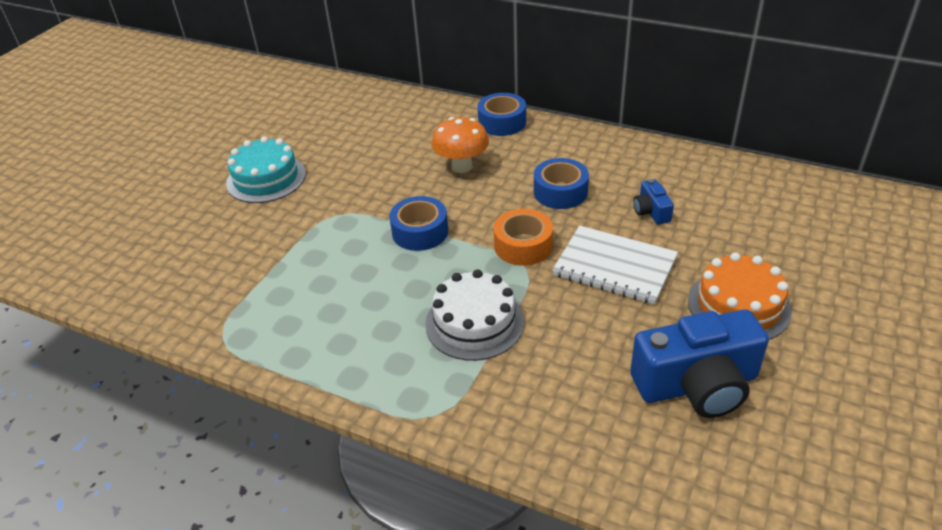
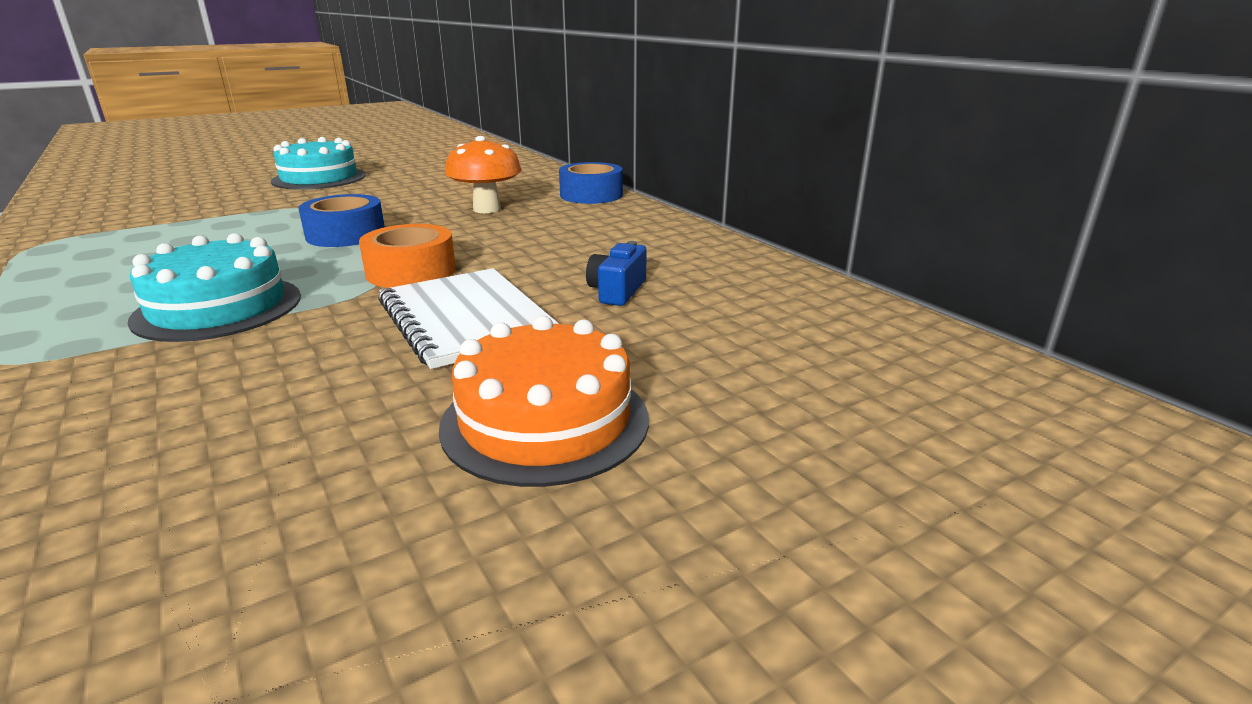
camera: 30 degrees right, 15 degrees down
(474, 322) = (218, 308): white cake -> turquoise cake
(560, 192) = (543, 248): blue tape -> none
(697, 385) = (280, 486): blue camera -> none

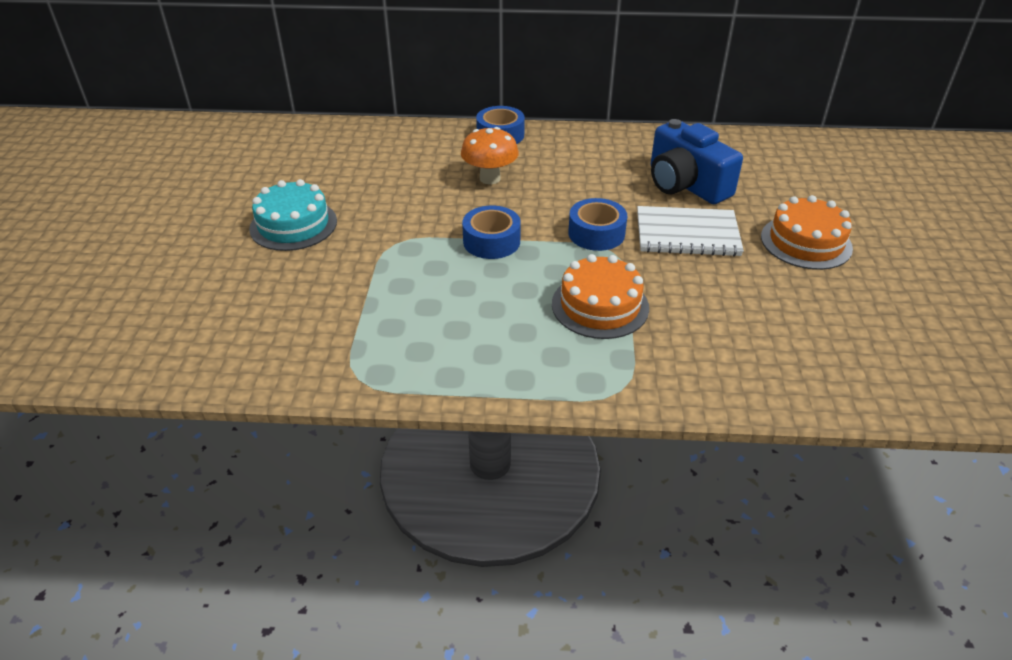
camera: 55 degrees left, 15 degrees up
(218, 308) = (600, 306): turquoise cake -> orange cake
(411, 271) = (596, 233): orange tape -> blue tape
(617, 291) = (685, 184): blue camera -> blue camera, size x2.17

